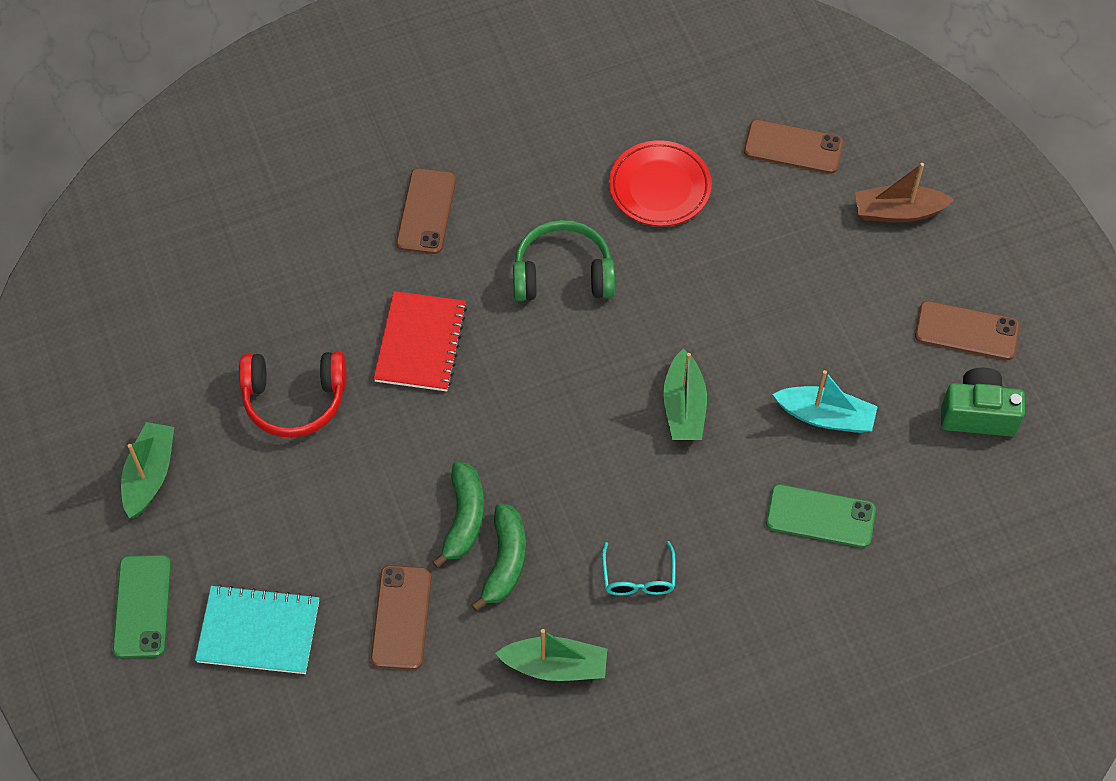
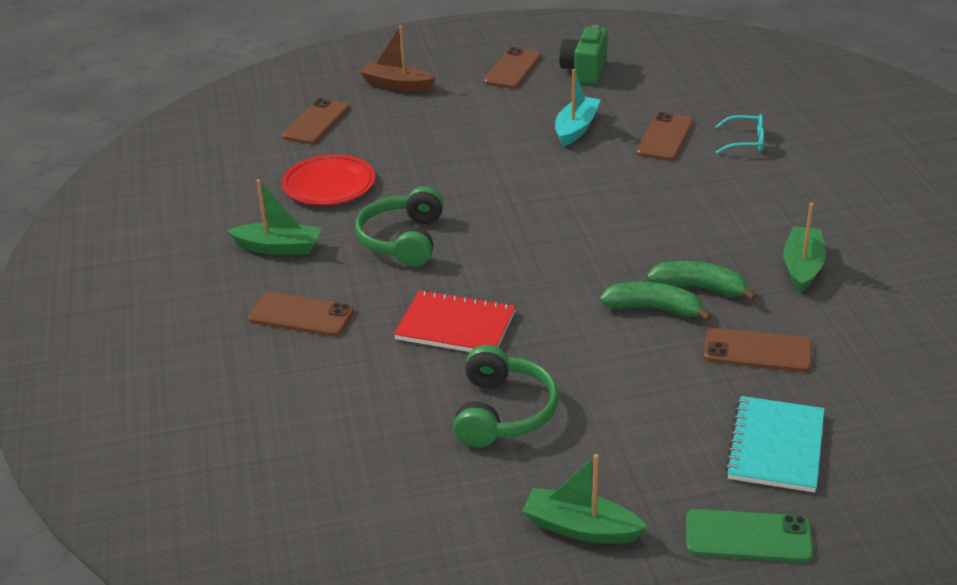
camera: 80 degrees left, 25 degrees down
(294, 399) = (503, 412): red headphones -> green headphones
(638, 578) = (717, 221): turquoise glasses -> turquoise glasses (746, 142)
(684, 407) = (555, 189): green boat -> green boat (278, 247)
(820, 516) = (665, 137): green phone -> brown phone
(898, 212) = (397, 85): brown boat -> brown boat turned 105 degrees clockwise

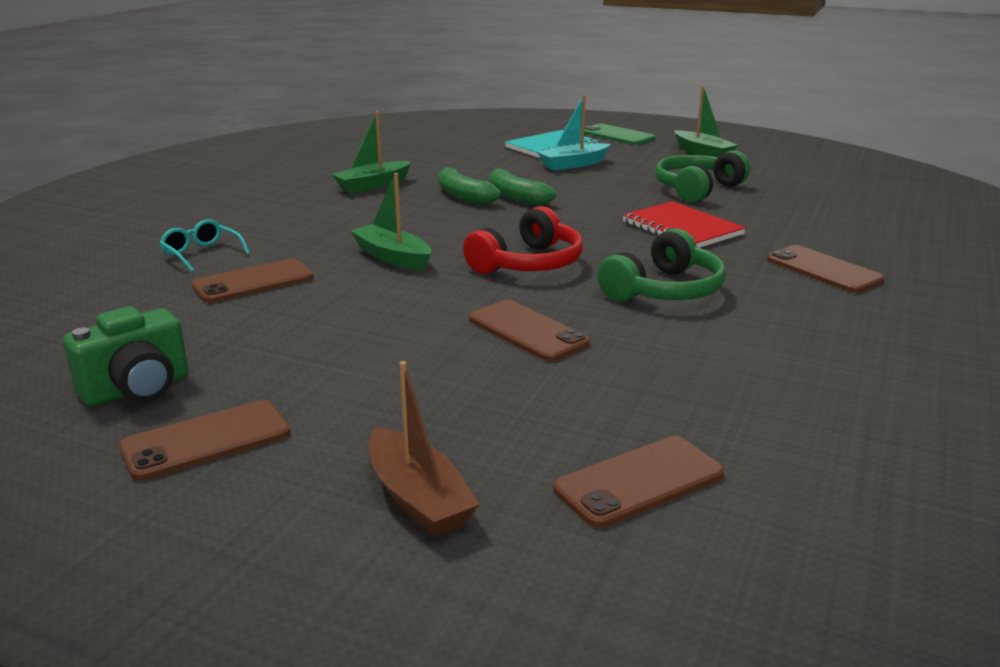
camera: 145 degrees left, 10 degrees down
(278, 247) = (819, 327): green boat -> green boat (393, 257)
(329, 185) = (702, 371): red plate -> none
(524, 226) = (528, 263): none -> red headphones
(576, 128) = (312, 323): turquoise boat -> turquoise boat (573, 164)
(757, 351) = (488, 169): brown phone -> brown phone (527, 331)

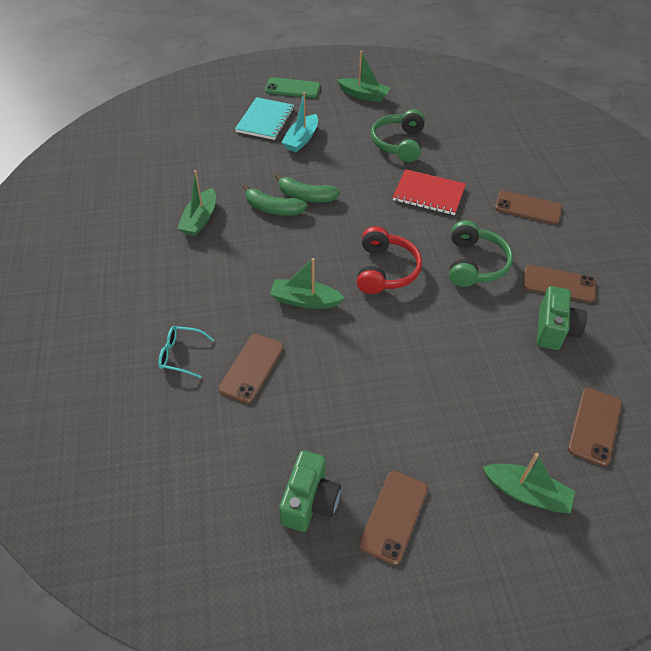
camera: 35 degrees left, 25 degrees up
(418, 498) = (526, 493): brown boat -> green boat
(527, 331) = (447, 337): brown phone -> brown phone (559, 284)
(708, 374) = (554, 330): none -> green camera

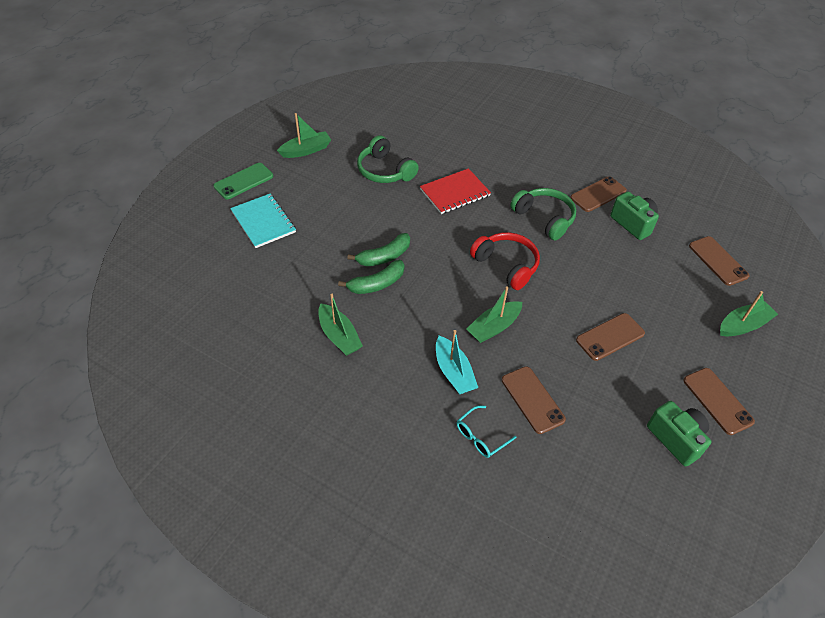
camera: 50 degrees left, 0 degrees up
(301, 139) = (314, 217): turquoise boat -> turquoise boat (453, 372)
(527, 208) = (519, 158): brown phone -> brown phone (610, 337)

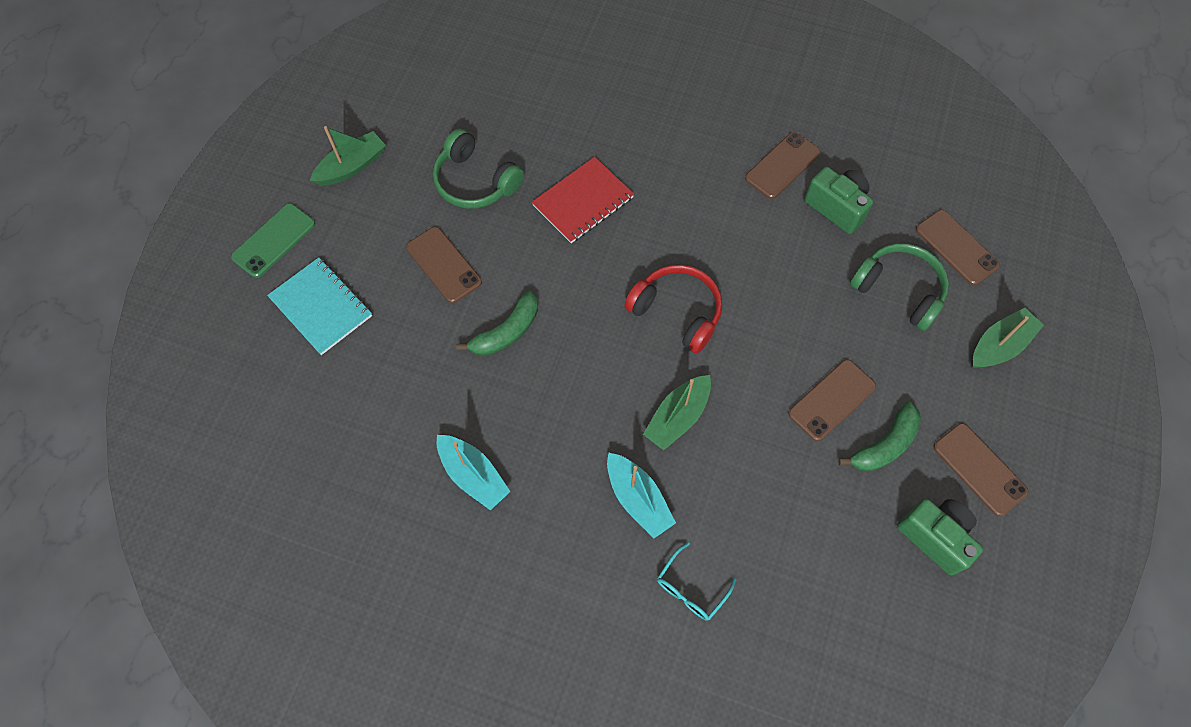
camera: 10 degrees left, 15 degrees up
(339, 336) = (473, 475): green boat -> turquoise boat
(376, 284) = (505, 380): green banana -> green banana (884, 445)
(532, 399) = (747, 518): brown phone -> brown phone (444, 265)
(544, 218) = (715, 222): green headphones -> green headphones (898, 290)

